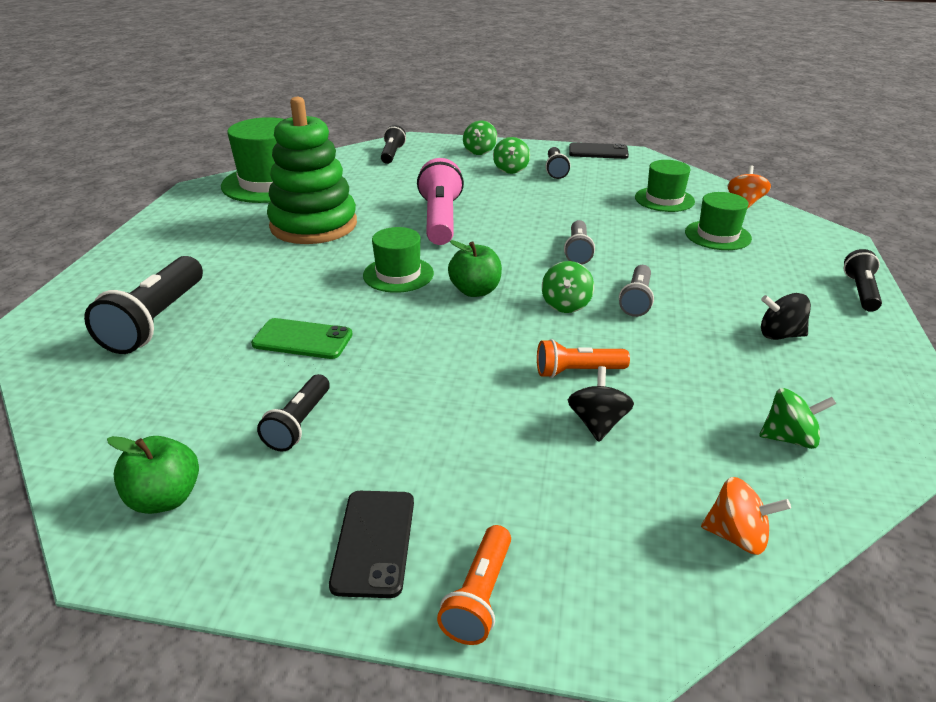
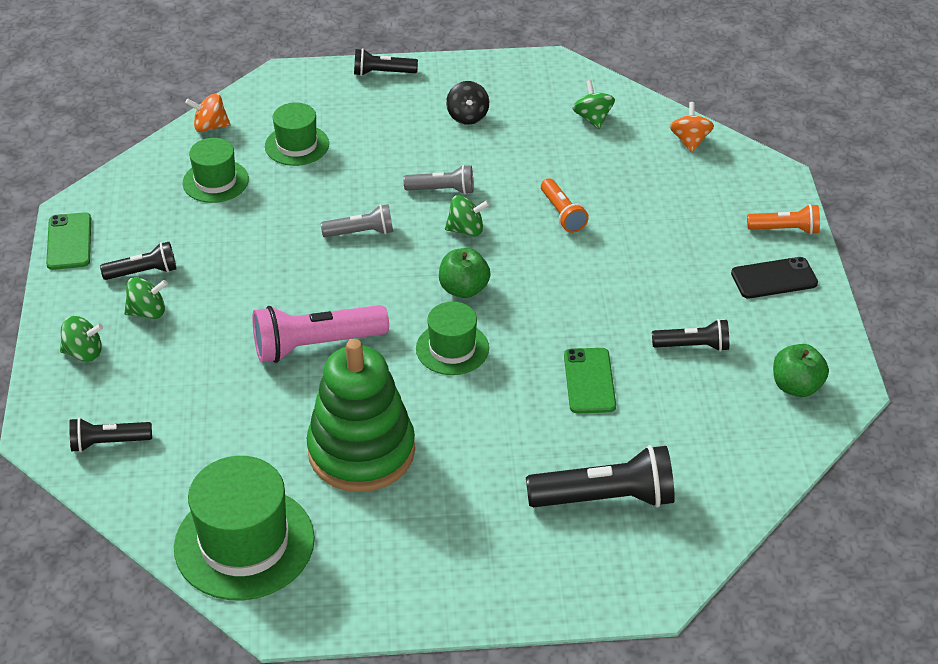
camera: 105 degrees left, 10 degrees up
(597, 423) = (618, 199): black spinning top -> none
(598, 152) = (69, 241): black phone -> green phone

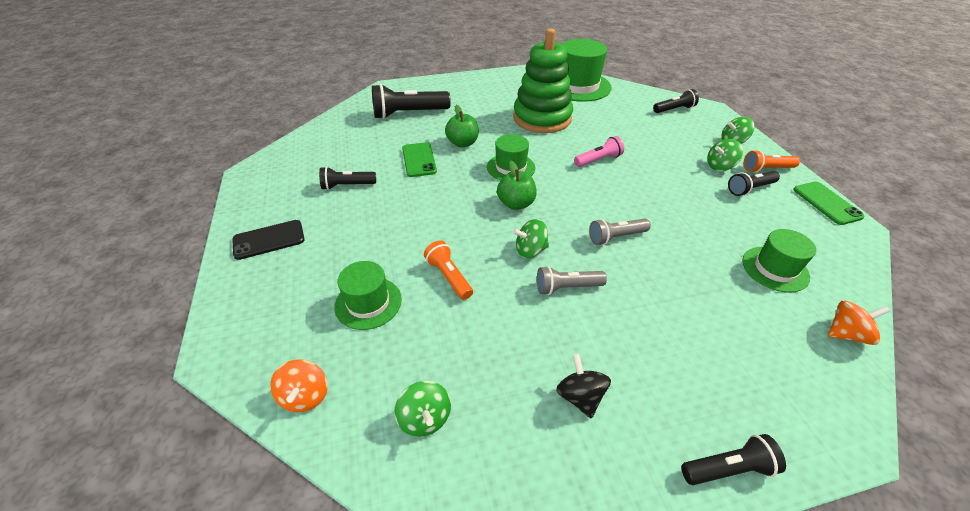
camera: 170 degrees right, 0 degrees up
(297, 145) = (738, 322): green hat -> green hat (368, 303)
(316, 345) = (598, 160): pink flashlight -> pink flashlight, size x0.57
(785, 229) = (238, 287): orange flashlight -> orange flashlight (766, 169)
(796, 386) = (283, 170): green apple -> green apple (462, 143)

